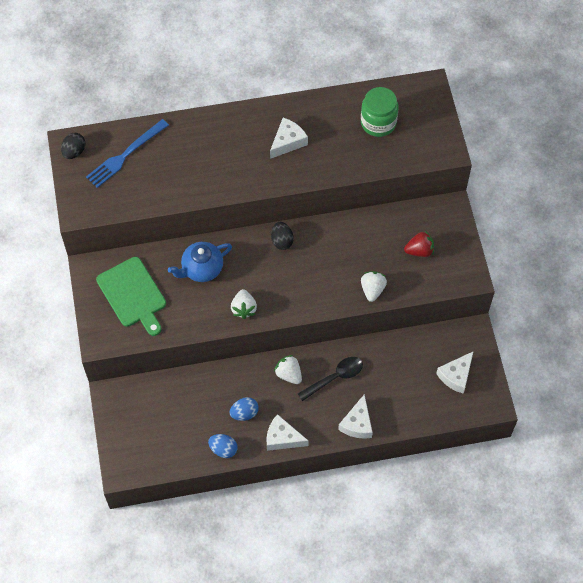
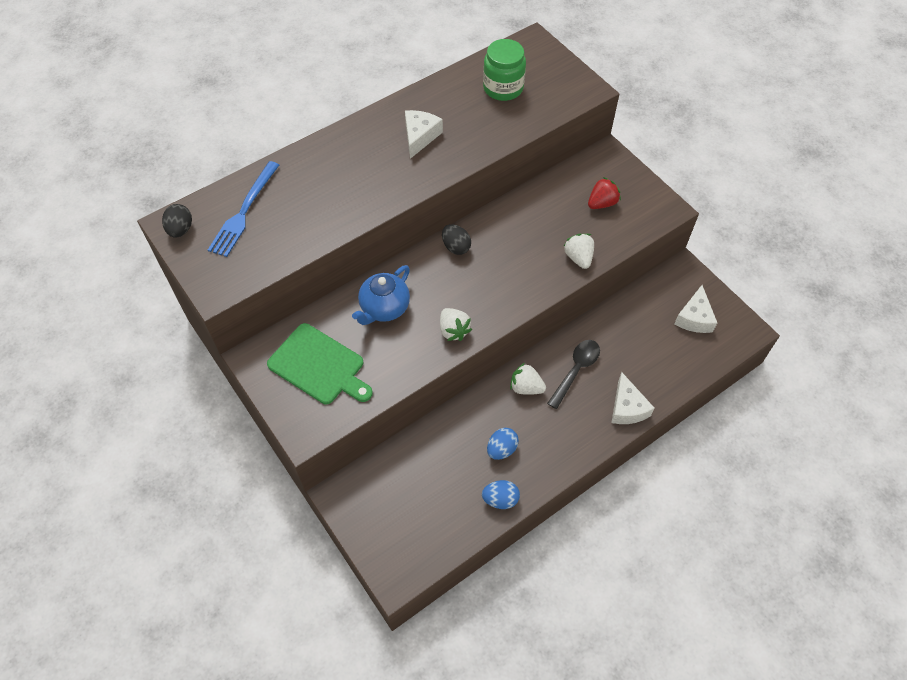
camera: 25 degrees left, 5 degrees down
(282, 438) = (558, 458): white cheese -> none

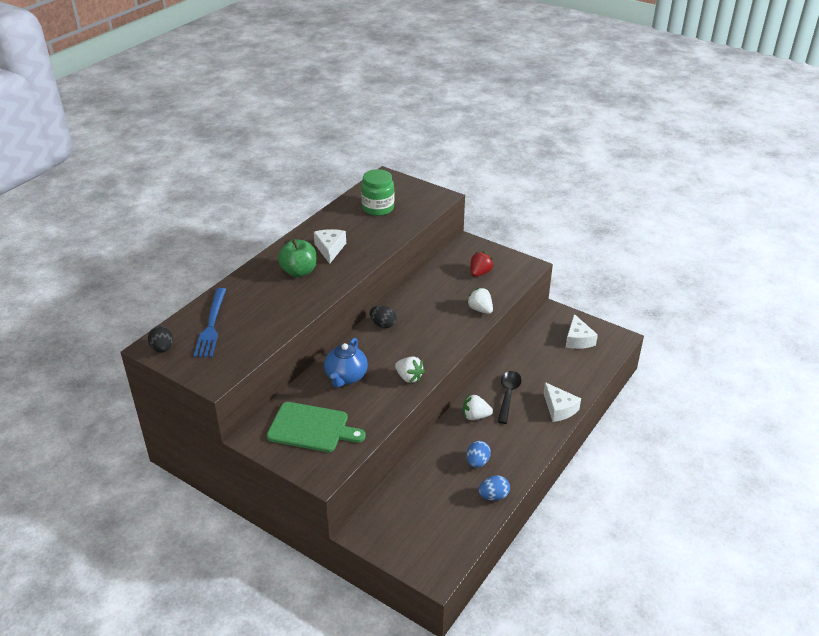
camera: 20 degrees left, 20 degrees down
(370, 161) = (299, 272): none -> green apple

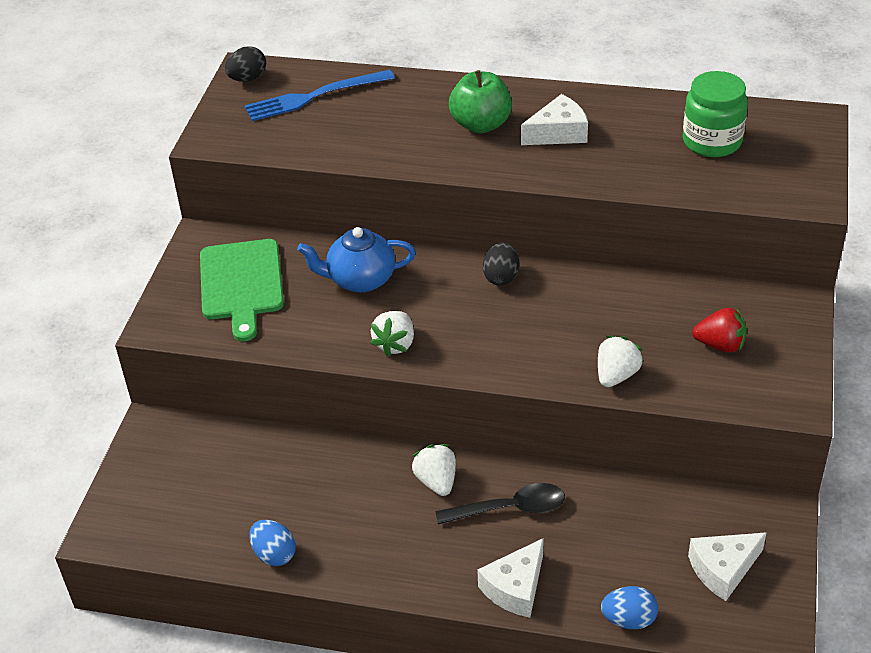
camera: 70 degrees right, 5 degrees up
(477, 462) = (336, 514): blue egg -> blue egg (628, 620)

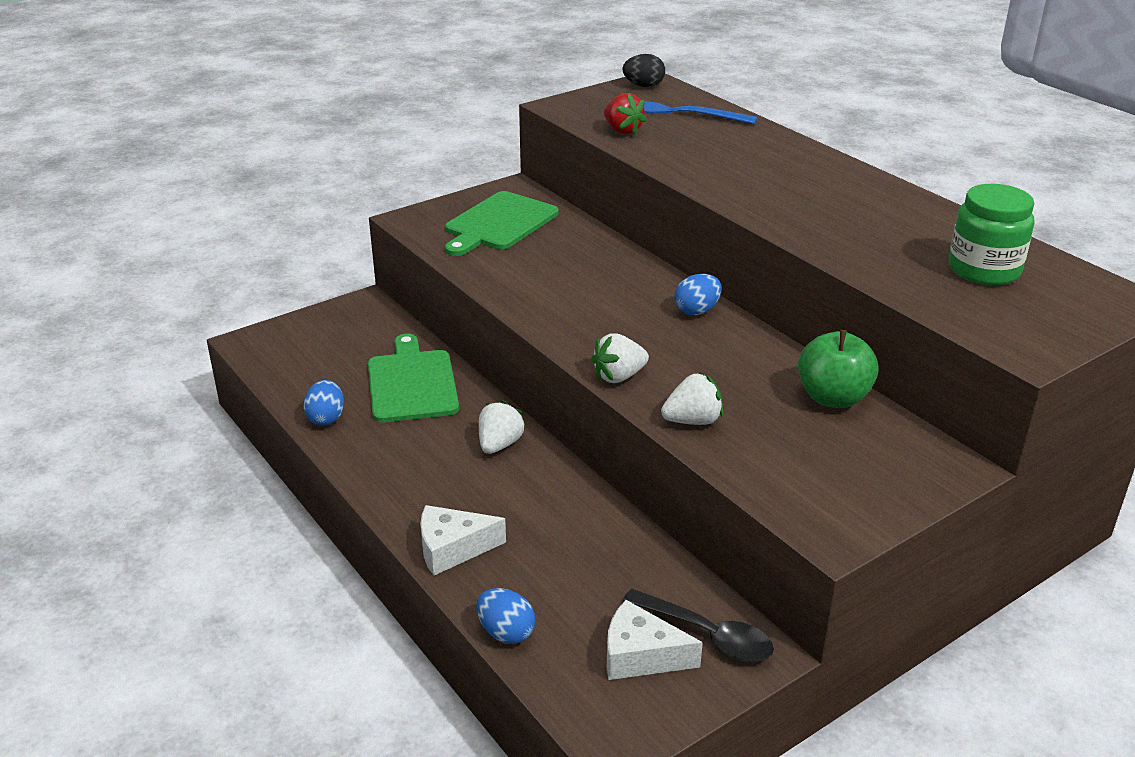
camera: 40 degrees right, 10 degrees down
(298, 476) = (411, 383): none -> green cutting board
(360, 280) = (584, 260): blue teapot -> none
(395, 344) = (548, 309): white strawberry -> white strawberry (619, 376)
(481, 124) = (780, 176): green apple -> green apple (833, 398)
(501, 277) = (697, 311): black egg -> blue egg
(510, 509) = (527, 496): black spoon -> black spoon (707, 634)
(558, 133) = (840, 206): white cheese -> none
(720, 345) = (824, 452): red strawberry -> red strawberry (622, 131)

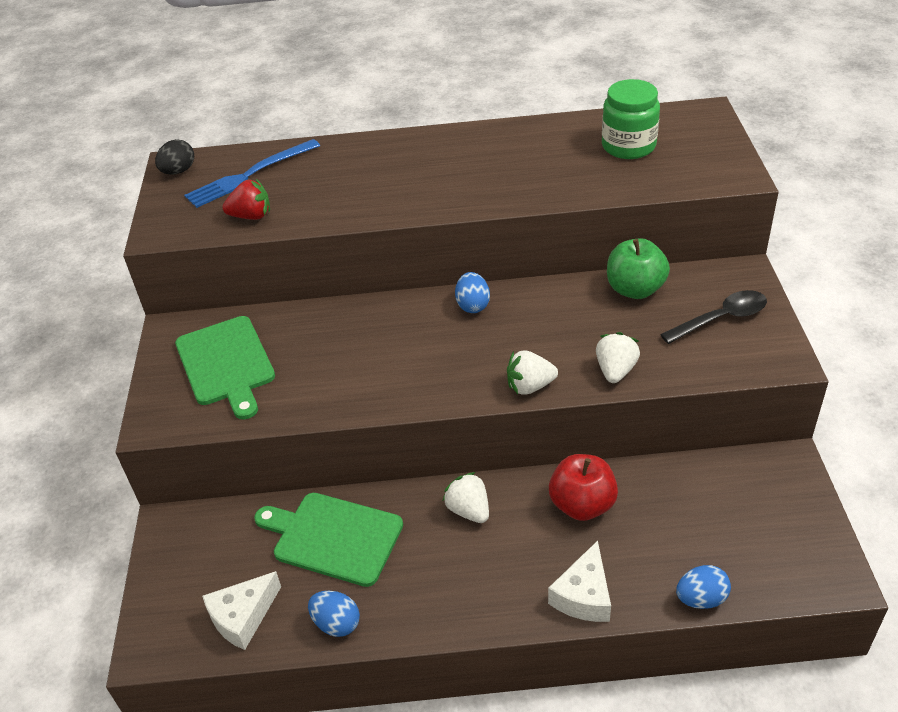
camera: 55 degrees left, 10 degrees up
(563, 512) = (582, 505): none -> red apple
(619, 376) = (530, 386): white strawberry -> white strawberry turned 75 degrees clockwise
(641, 656) = (763, 527): white cheese -> white cheese (242, 617)
(707, 634) = (760, 482): black spoon -> black spoon (721, 318)

